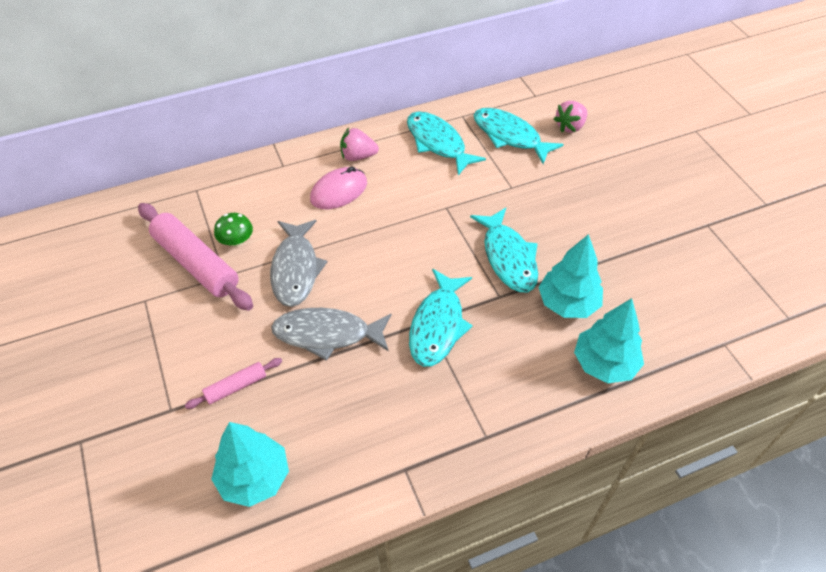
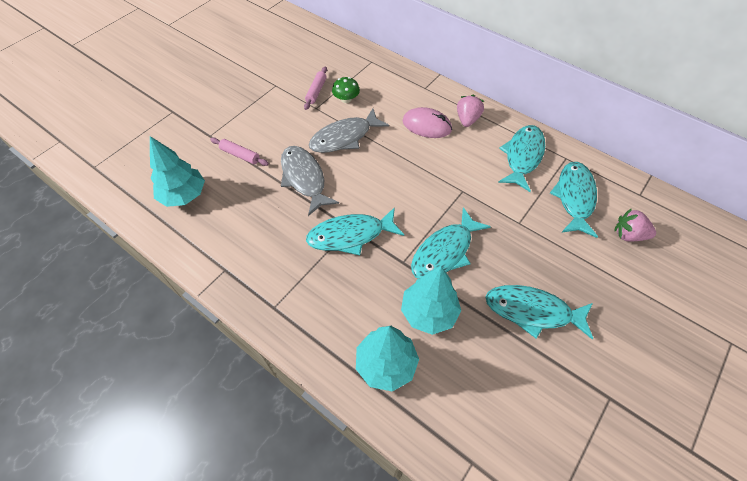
camera: 60 degrees right, 5 degrees up
(196, 263) = (316, 91): pink rolling pin -> pink rolling pin, size x0.49
(358, 156) = (467, 119): pink strawberry -> pink strawberry turned 45 degrees clockwise
(607, 229) = (532, 311): none -> turquoise fish

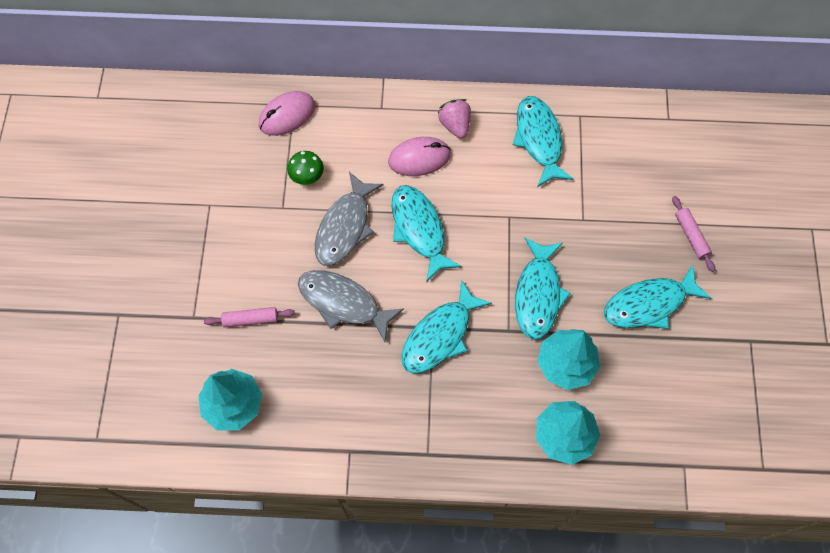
camera: 35 degrees left, 10 degrees up
(316, 91) = (264, 185): pink rolling pin -> pink rolling pin (691, 236)
(362, 64) = (287, 115): none -> pink mouse
(574, 197) = (614, 159): turquoise fish -> turquoise fish (419, 229)
(628, 235) = (682, 172): pink strawberry -> none

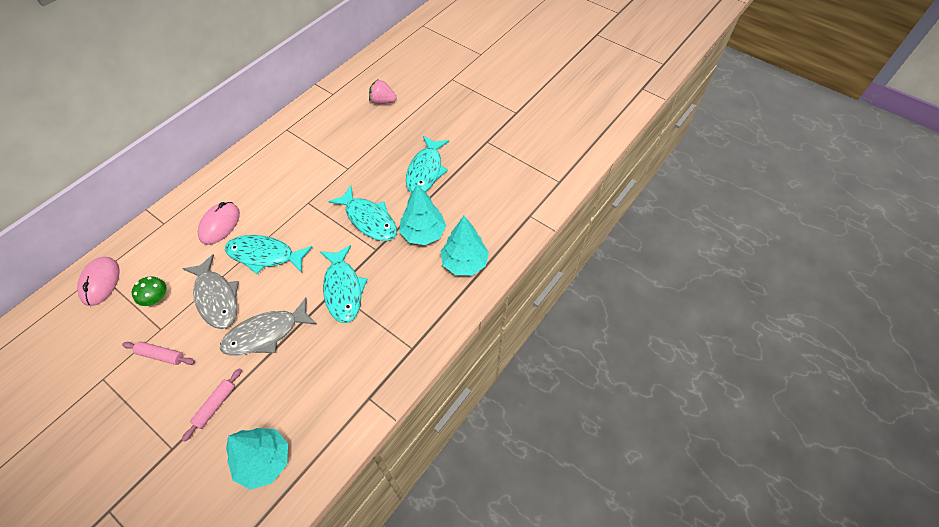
camera: 55 degrees left, 10 degrees down
(455, 125) = (221, 192): pink strawberry -> pink strawberry (383, 101)
(539, 139) = (278, 157): turquoise fish -> none
(691, 236) = (406, 128): pink rolling pin -> pink rolling pin (161, 355)

